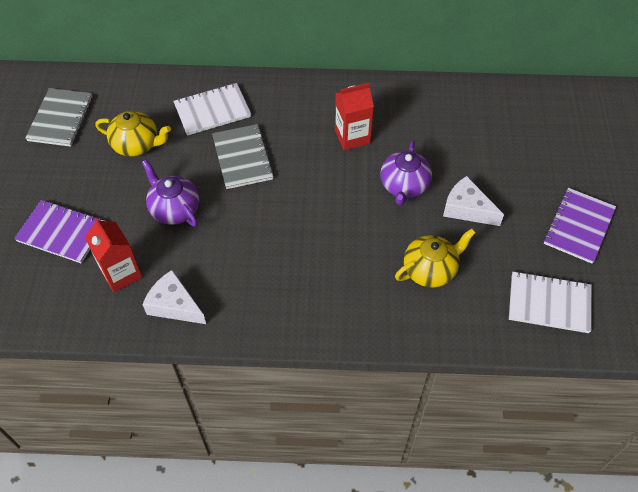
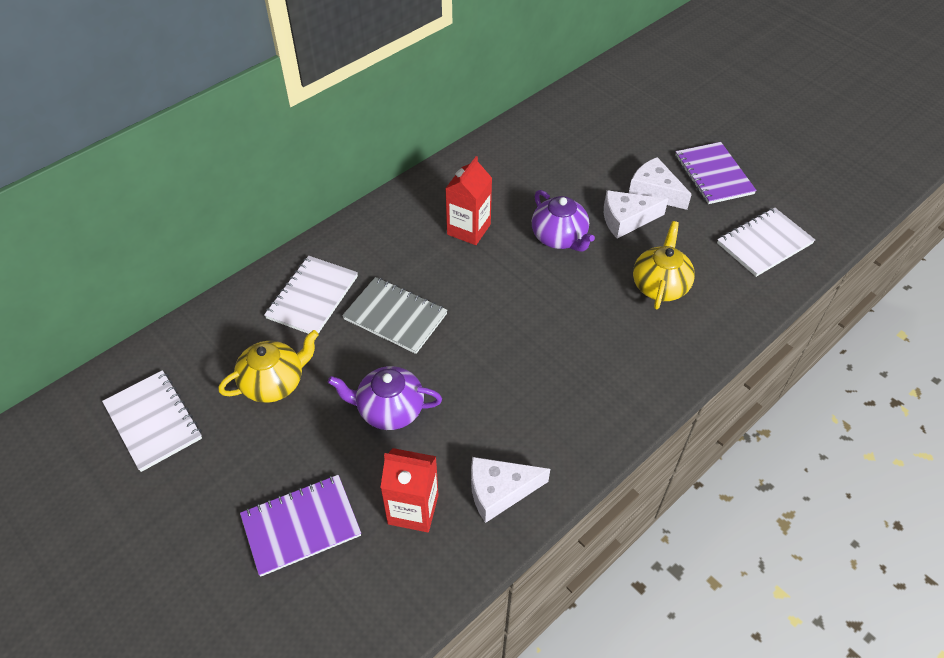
camera: 45 degrees left, 5 degrees down
(60, 119) = (153, 421): grey notebook -> white notebook
(515, 205) = (654, 191): none -> white cheese

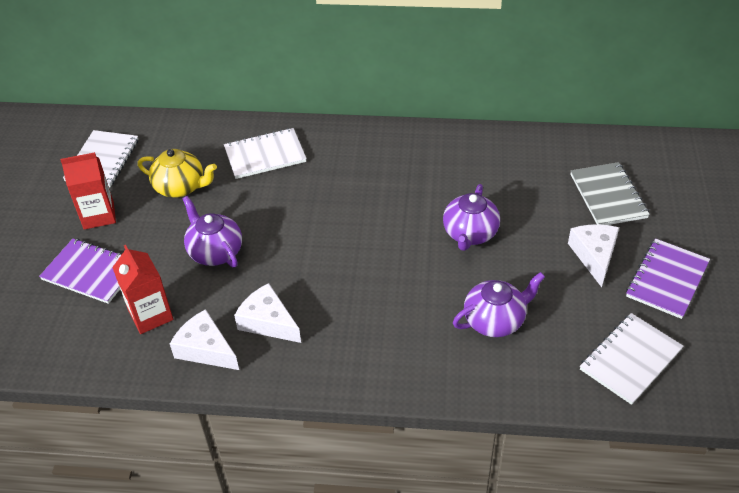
camera: 50 degrees right, 5 degrees down
(395, 316) = (293, 202): grey notebook -> grey notebook (608, 196)
(468, 229) = (415, 183): red carton -> red carton (99, 215)
(626, 219) = (539, 258): white cheese -> white cheese (268, 322)
(660, 286) = (495, 320): yellow teapot -> purple teapot
(764, 243) = (630, 359): white notebook -> white notebook turned 60 degrees counterclockwise

